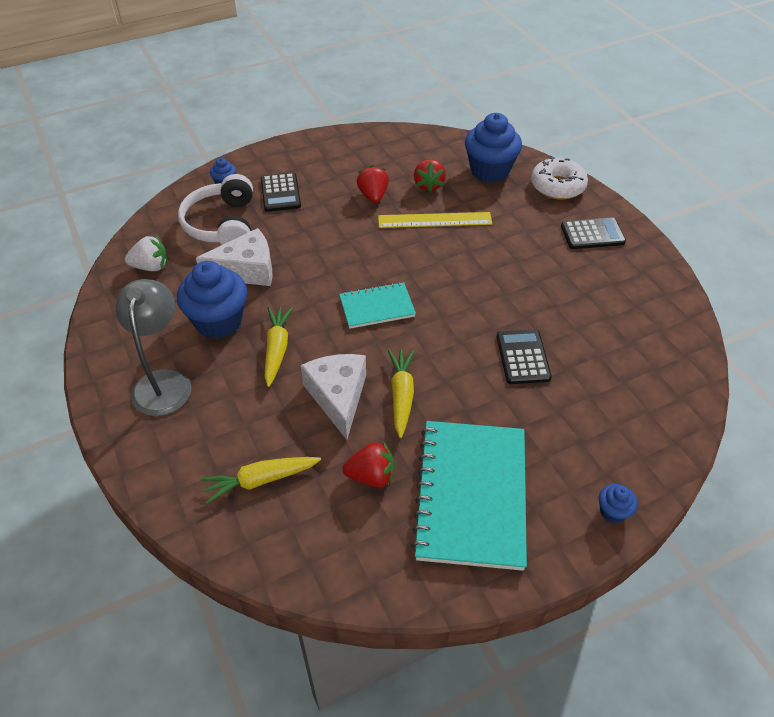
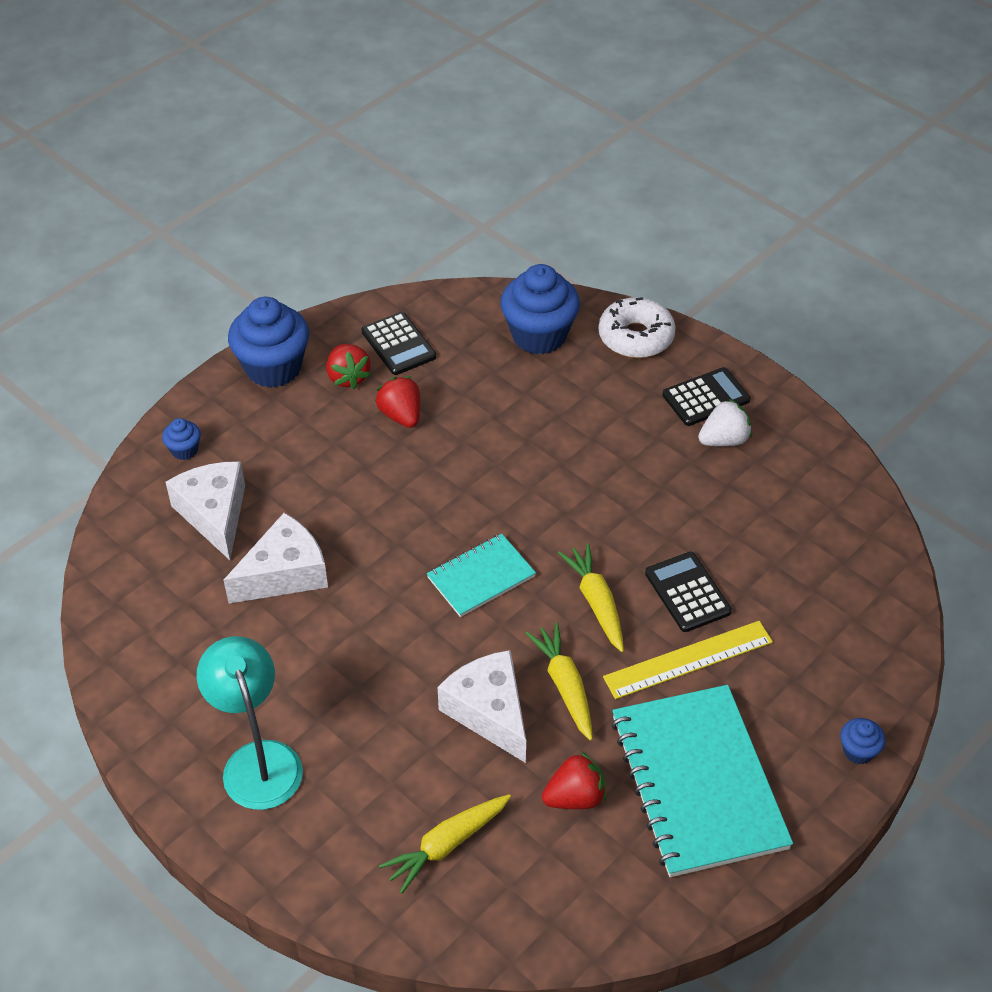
camera: 20 degrees left, 0 degrees up
(151, 267) = (149, 606): white strawberry -> white strawberry (724, 440)
(163, 381) = (257, 760): grey lamp -> turquoise lamp
(218, 321) = (285, 657): blue cupcake -> blue cupcake (273, 368)
(222, 224) = (214, 514): white headphones -> white cheese
(277, 349) = (381, 672): yellow carrot -> yellow carrot (596, 602)
(280, 193) = (271, 444): black calculator -> black calculator (398, 344)
(428, 185) = (468, 379): red strawberry -> red strawberry (348, 377)
(434, 220) = (499, 431): yellow ruler -> yellow ruler (688, 660)

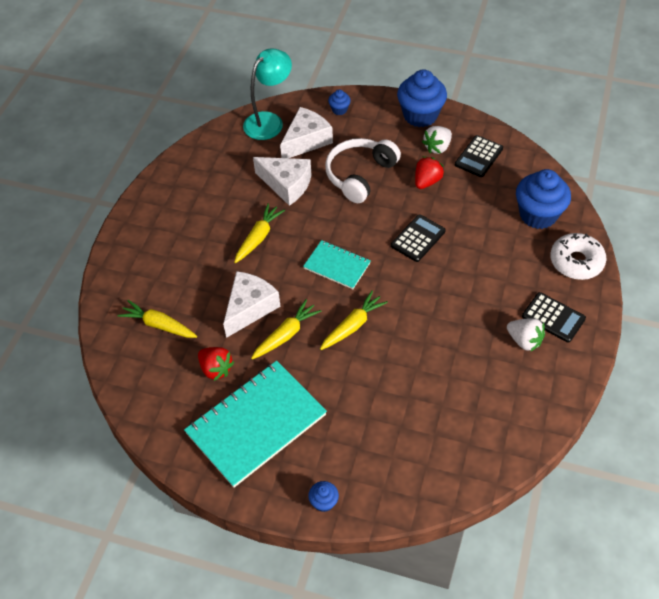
camera: 65 degrees right, 5 degrees up
(257, 760) = (169, 228): turquoise lamp -> turquoise lamp (269, 121)
(333, 481) = (360, 175): none -> white headphones
(348, 377) = (437, 147): red strawberry -> white strawberry
(362, 649) = (258, 237): none -> yellow carrot
(687, 592) = (389, 367): black calculator -> black calculator (418, 238)
(688, 660) = (339, 387): yellow ruler -> none

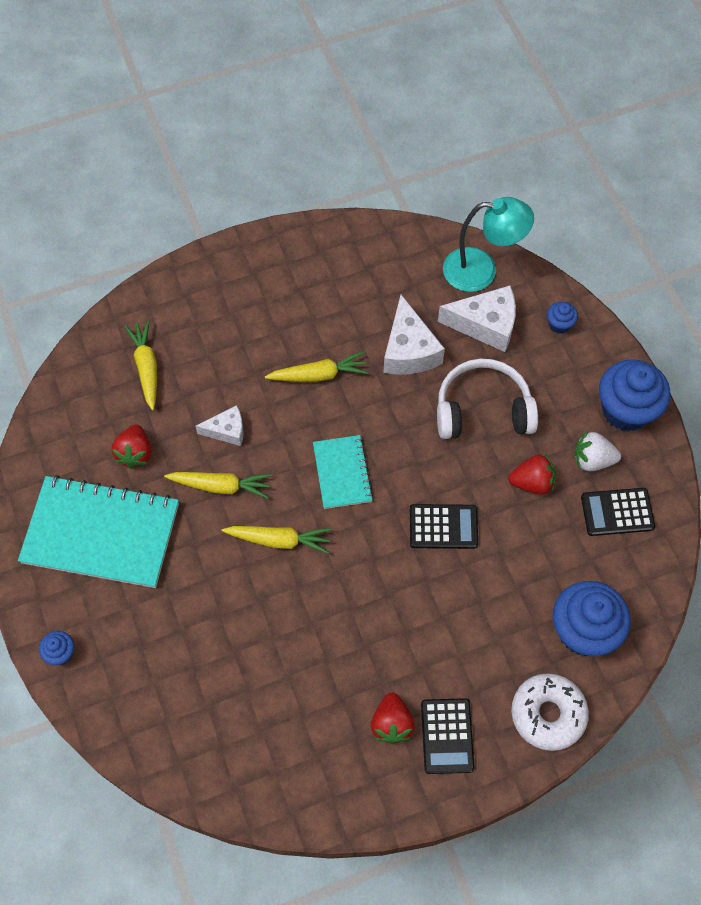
camera: 50 degrees right, 10 degrees up
(249, 308) = (227, 430): white cheese -> white cheese, size x0.59
(524, 341) = (391, 724): white strawberry -> red strawberry

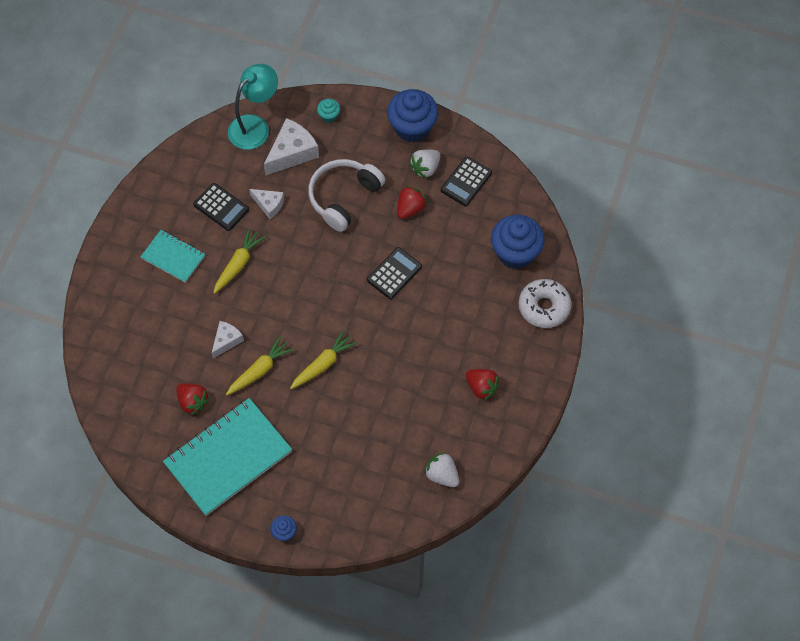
camera: 50 degrees left, 0 degrees up
(146, 367) = (140, 354): yellow carrot -> none
(253, 764) = (442, 475): none -> white strawberry
(342, 473) = (313, 300): turquoise notebook -> turquoise notebook (173, 257)
(409, 350) = (269, 205): white cheese -> white cheese, size x0.59
(447, 736) = (512, 365): black calculator -> black calculator (221, 207)
(559, 324) = (329, 116): blue cupcake -> turquoise cupcake

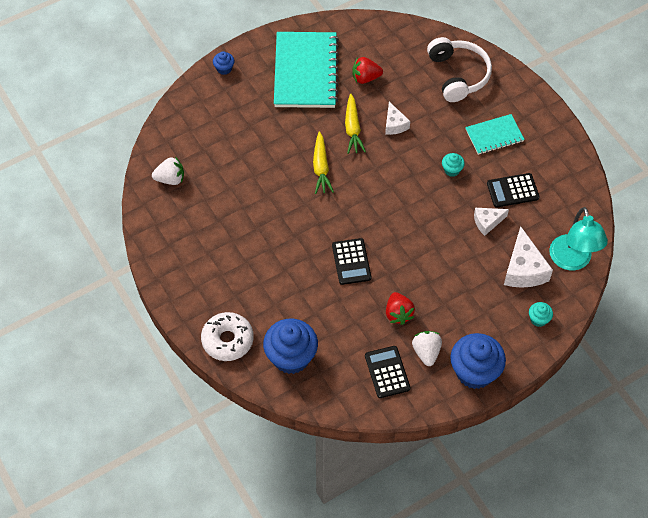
camera: 130 degrees right, 5 degrees down
(238, 264) = (452, 170): yellow carrot -> turquoise cupcake
(343, 197) = (450, 275): white headphones -> white headphones (458, 75)
(481, 387) = (207, 249): red strawberry -> none

